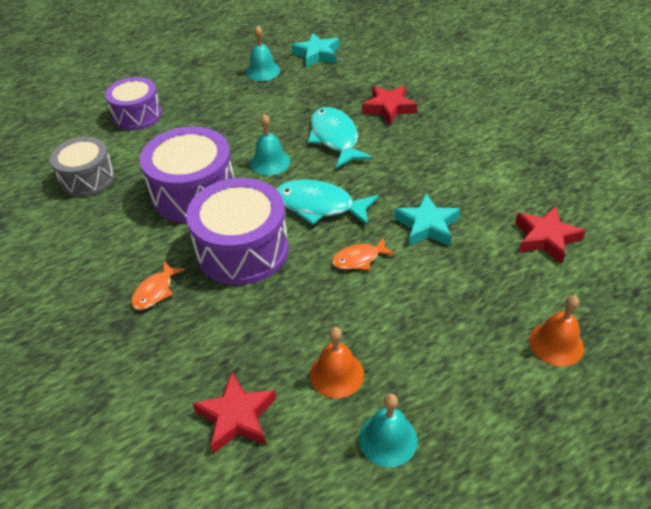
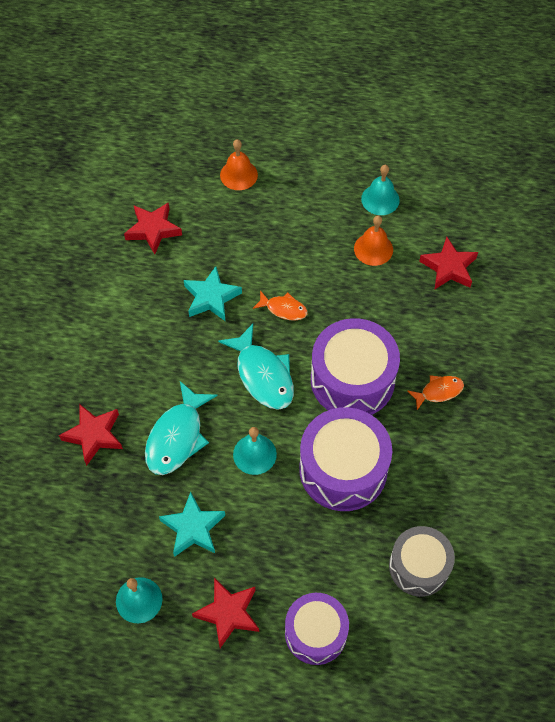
camera: 140 degrees left, 15 degrees up
(202, 94) = (228, 613): none -> red star
(317, 54) = (60, 580): turquoise star -> turquoise star (193, 528)

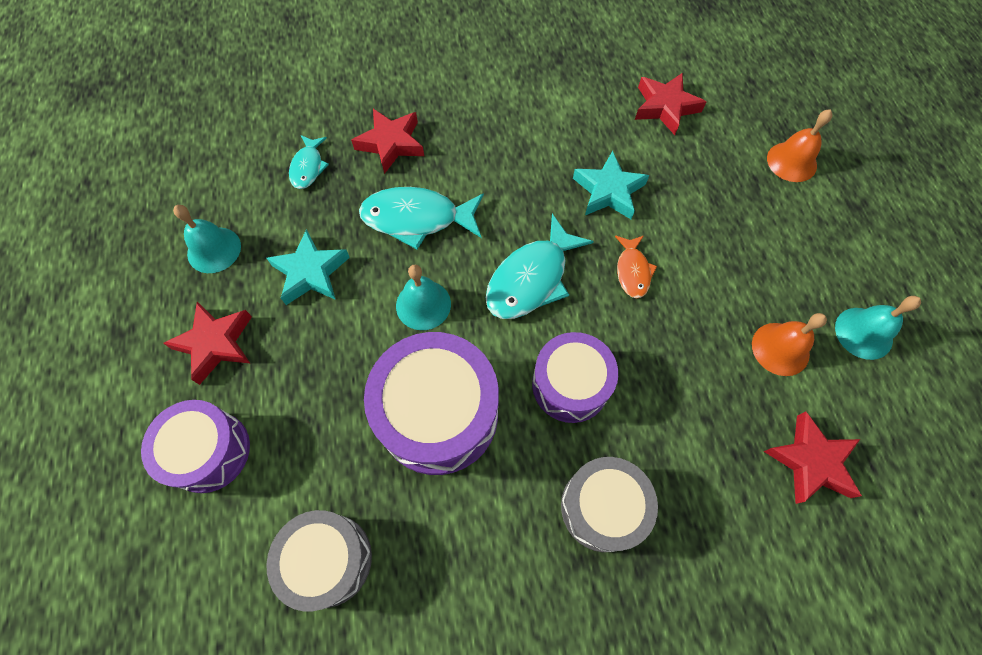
camera: 70 degrees right, 5 degrees up
(88, 507) = (308, 167): none -> turquoise fish
(352, 380) = (570, 385): purple drum -> purple drum, size x0.66
(438, 391) = (602, 507): orange fish -> grey drum

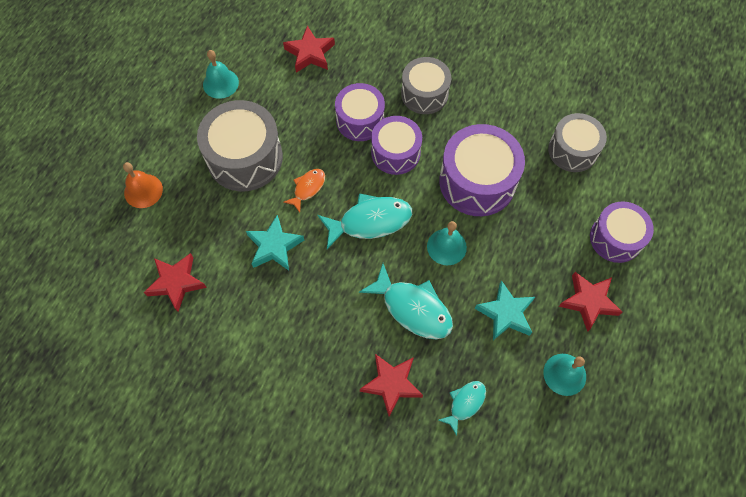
camera: 145 degrees left, 0 degrees up
(652, 401) = (360, 120): none -> purple drum
(734, 260) = (245, 158): none -> grey drum
(780, 349) = (270, 102): orange bell -> none

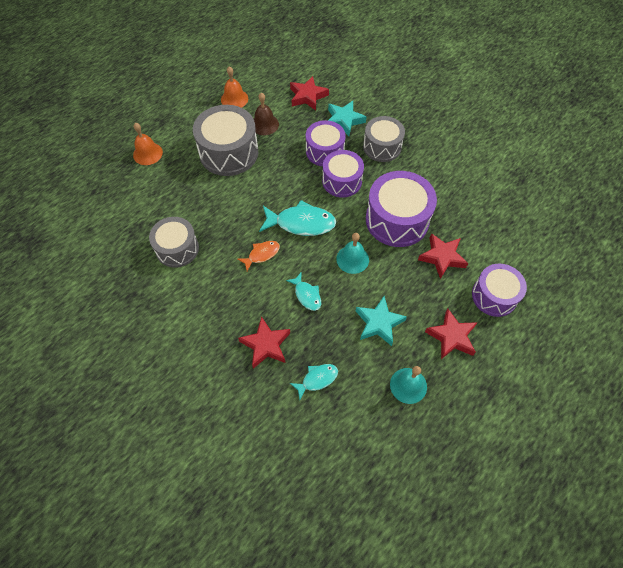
camera: 20 degrees right, 5 degrees down
(176, 282) = (141, 221): red star -> red star (442, 257)
(220, 83) = (234, 99): turquoise bell -> orange bell
(273, 107) = (264, 124): none -> brown bell
(274, 246) = (222, 218): turquoise star -> turquoise star (344, 120)
(307, 188) = (265, 186): orange fish -> orange fish (262, 254)
(413, 308) = (307, 295): turquoise fish -> turquoise fish, size x0.56
(572, 150) = (484, 220): grey drum -> grey drum (177, 249)

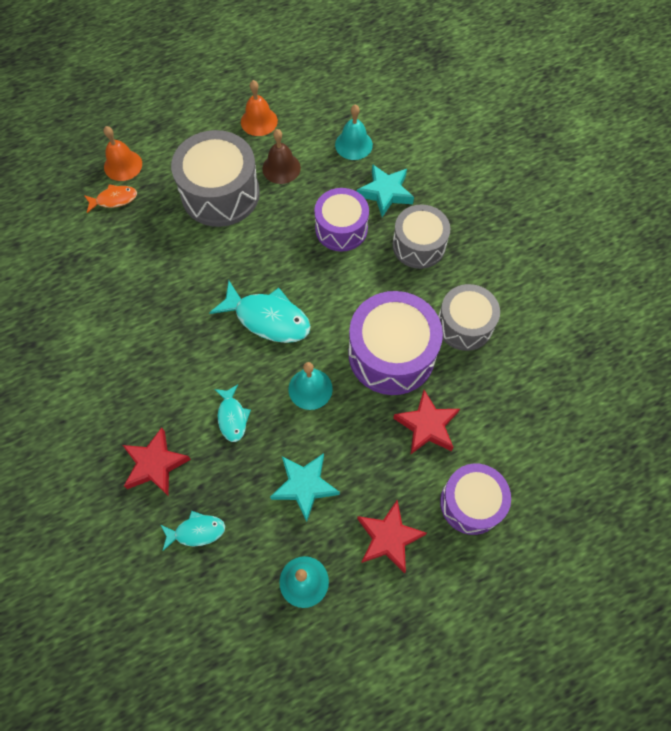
camera: 20 degrees right, 5 degrees up
(177, 249) = (105, 303): grey drum -> grey drum (464, 325)
(262, 254) = (201, 344): orange fish -> orange fish (114, 199)
(308, 96) = (353, 144): red star -> turquoise bell
(342, 181) = (344, 277): purple drum -> none

